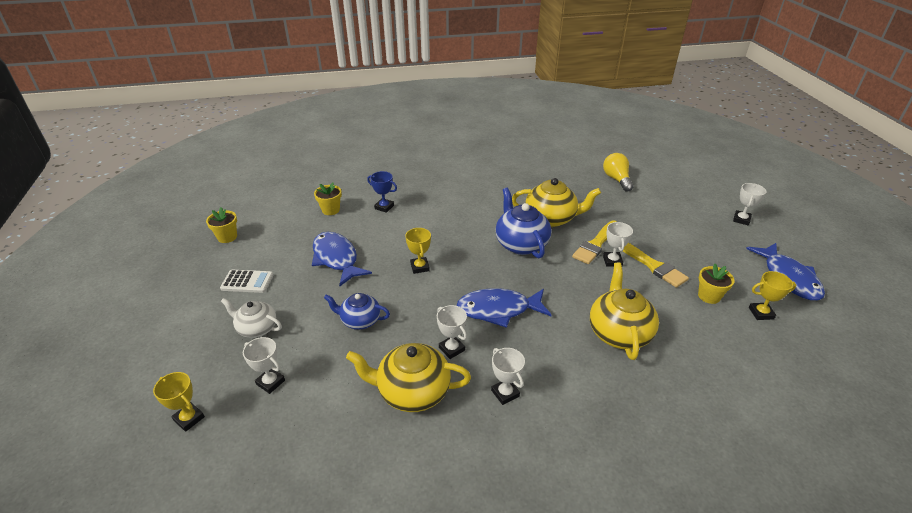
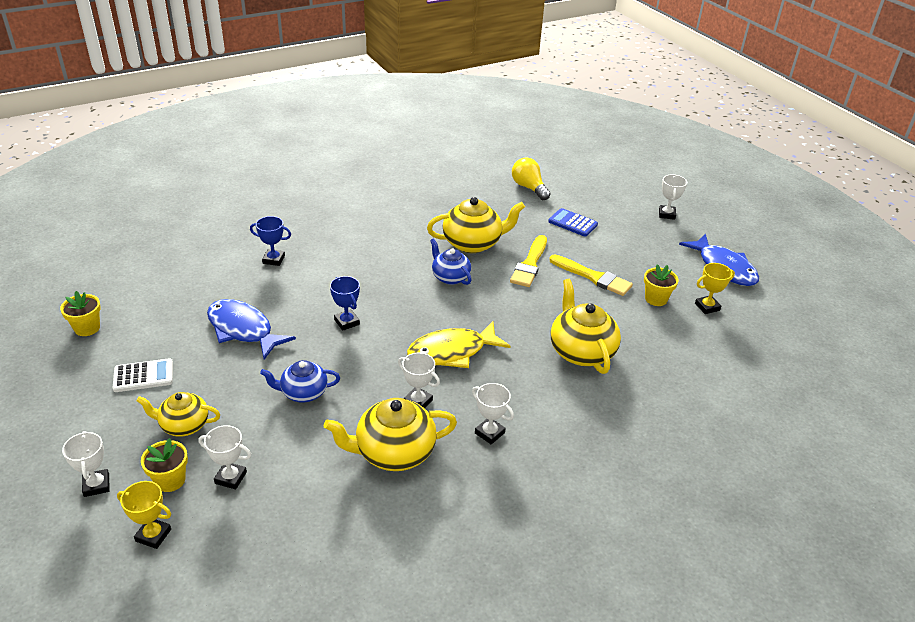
camera: 20 degrees left, 0 degrees up
(257, 328) = (184, 425): white teapot -> yellow teapot
(330, 210) = (207, 273): yellow flower pot -> yellow flower pot (170, 480)
(420, 267) = (347, 322): yellow trophy -> blue trophy
(498, 310) = (452, 352): blue fish -> yellow fish
(521, 244) = (450, 277): blue teapot -> blue teapot, size x0.63
(612, 261) = (552, 279): white trophy -> white trophy (96, 485)
(647, 214) = (572, 223): none -> blue calculator

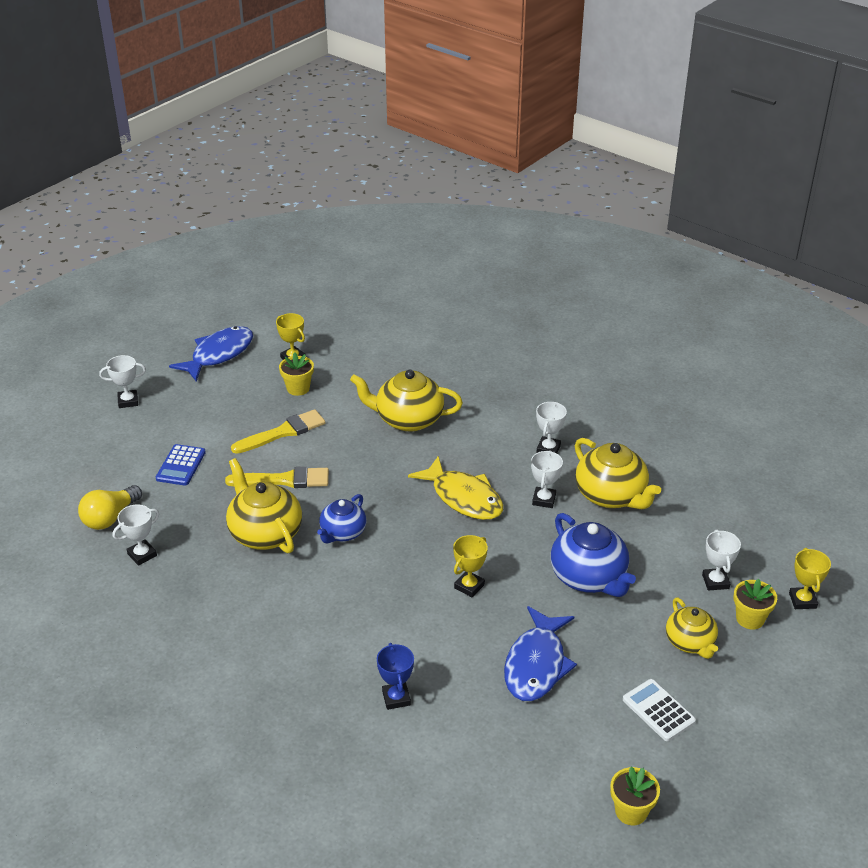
camera: 110 degrees left, 0 degrees up
(96, 485) = (796, 665): white trophy -> white trophy (142, 555)
(303, 393) = (589, 577): blue teapot -> blue teapot, size x1.59
(347, 322) = (469, 586): blue trophy -> yellow trophy
(581, 351) = (408, 419): yellow teapot -> yellow teapot turned 45 degrees clockwise
(593, 277) = (283, 432): yellow brush -> yellow brush turned 45 degrees clockwise

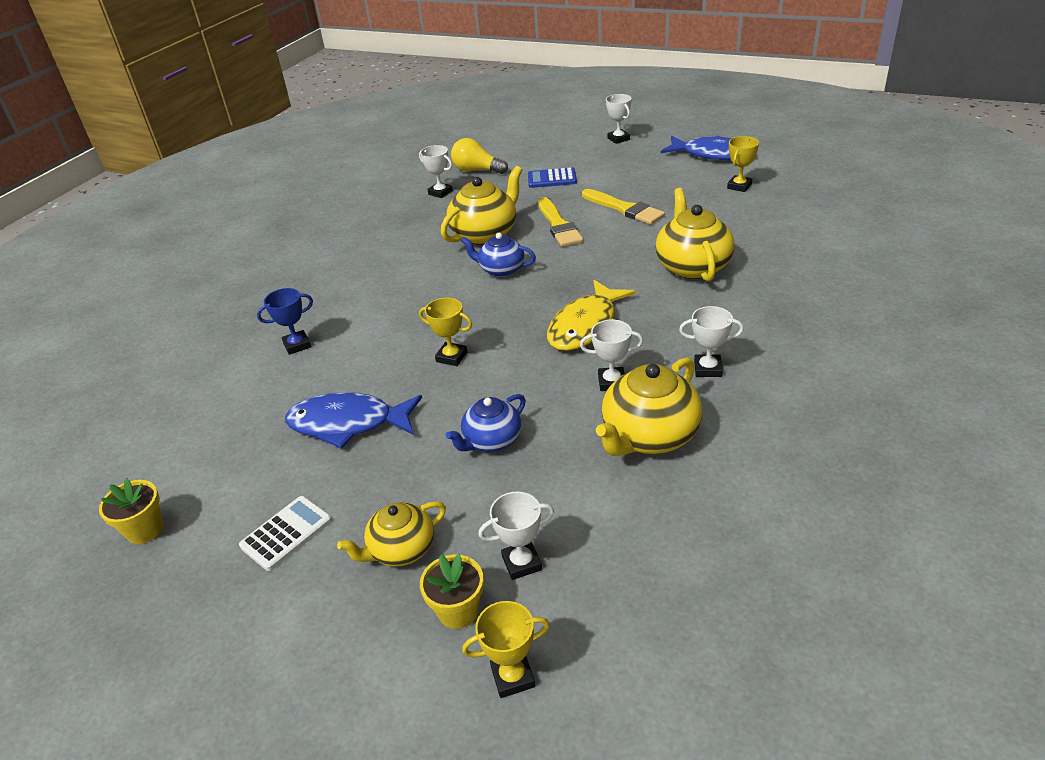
camera: 80 degrees right, 0 degrees up
(298, 388) = (694, 200): yellow flower pot -> none
(589, 577) = (491, 440): blue teapot -> blue teapot, size x0.63

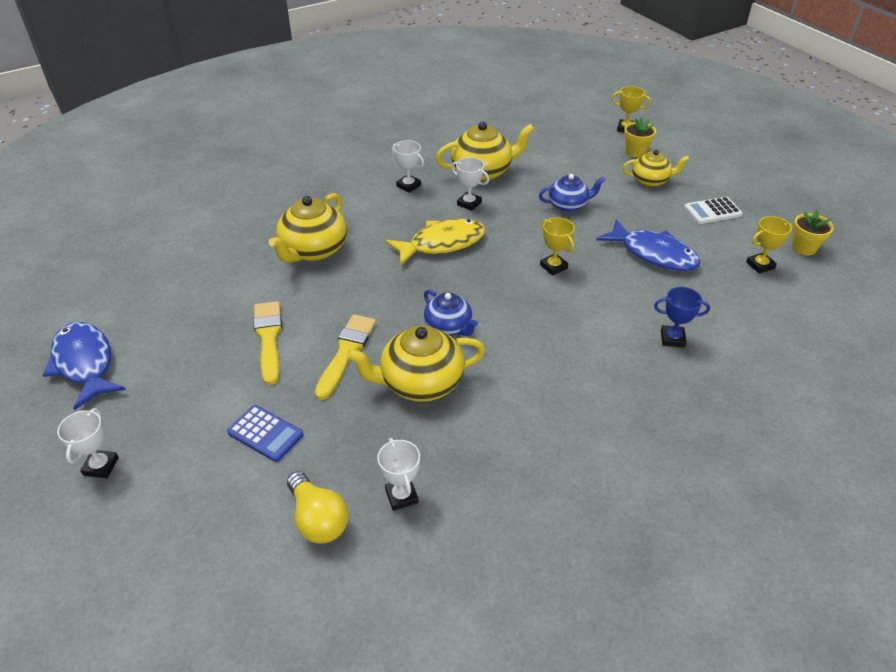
camera: 150 degrees left, 5 degrees up
(521, 563) = (595, 154): white trophy -> none
(739, 186) = (148, 305): yellow trophy -> yellow trophy (760, 265)

